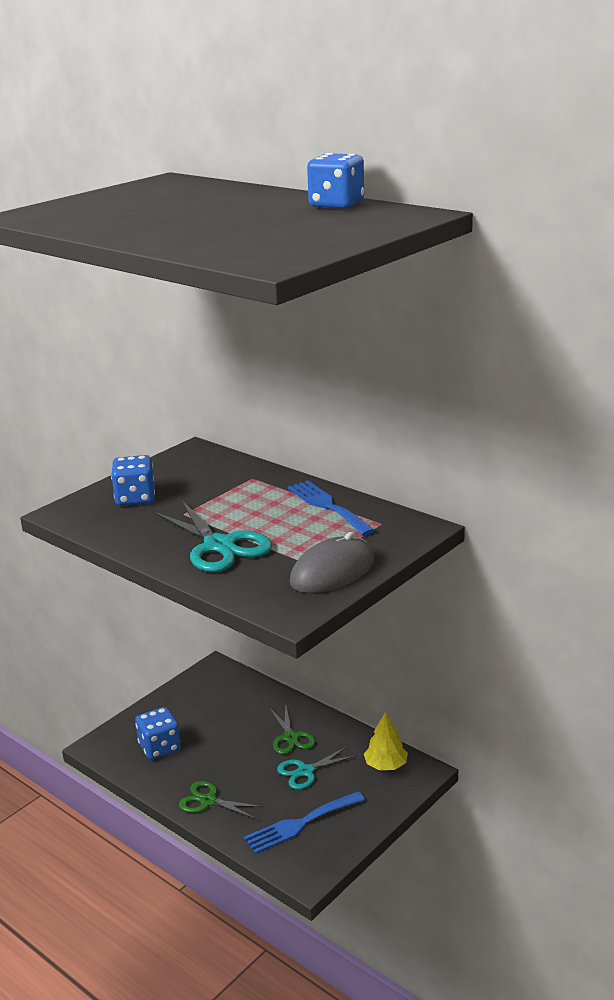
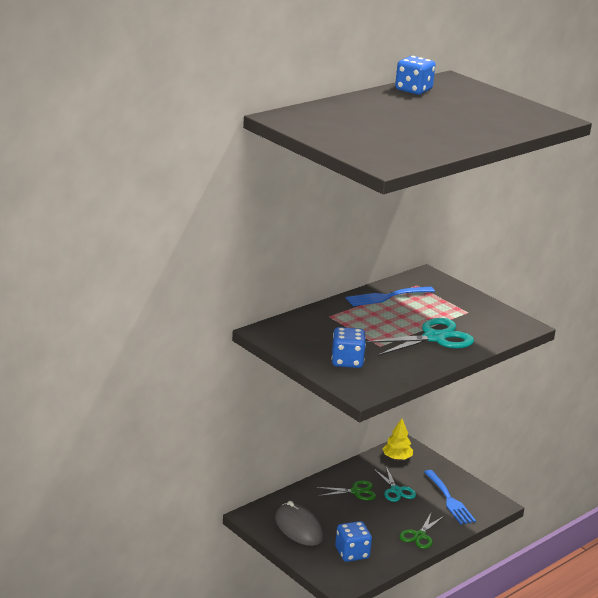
camera: 85 degrees left, 0 degrees up
(332, 571) = (477, 307): grey mouse -> grey mouse (299, 528)

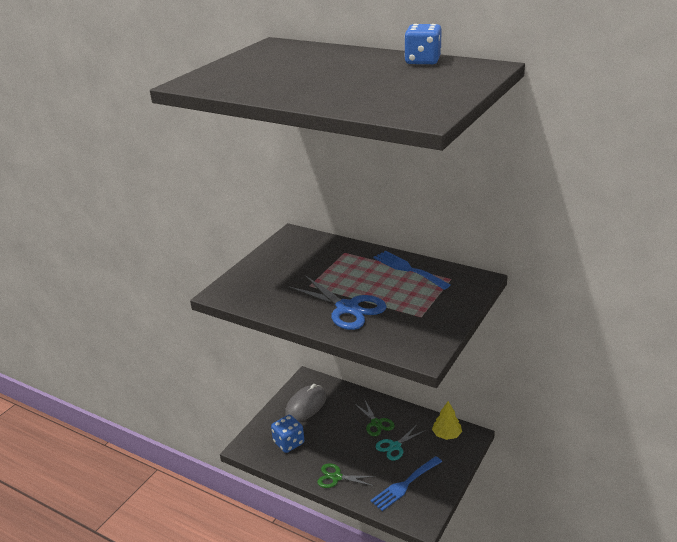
camera: 75 degrees right, 5 degrees up
(347, 361) = (269, 276): blue dice -> none
(434, 338) = (347, 308): turquoise scissors -> blue scissors

